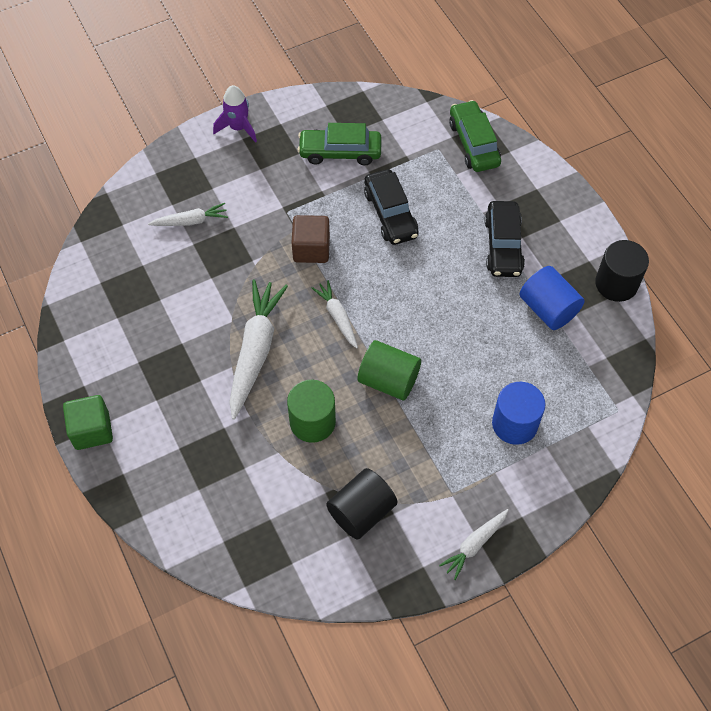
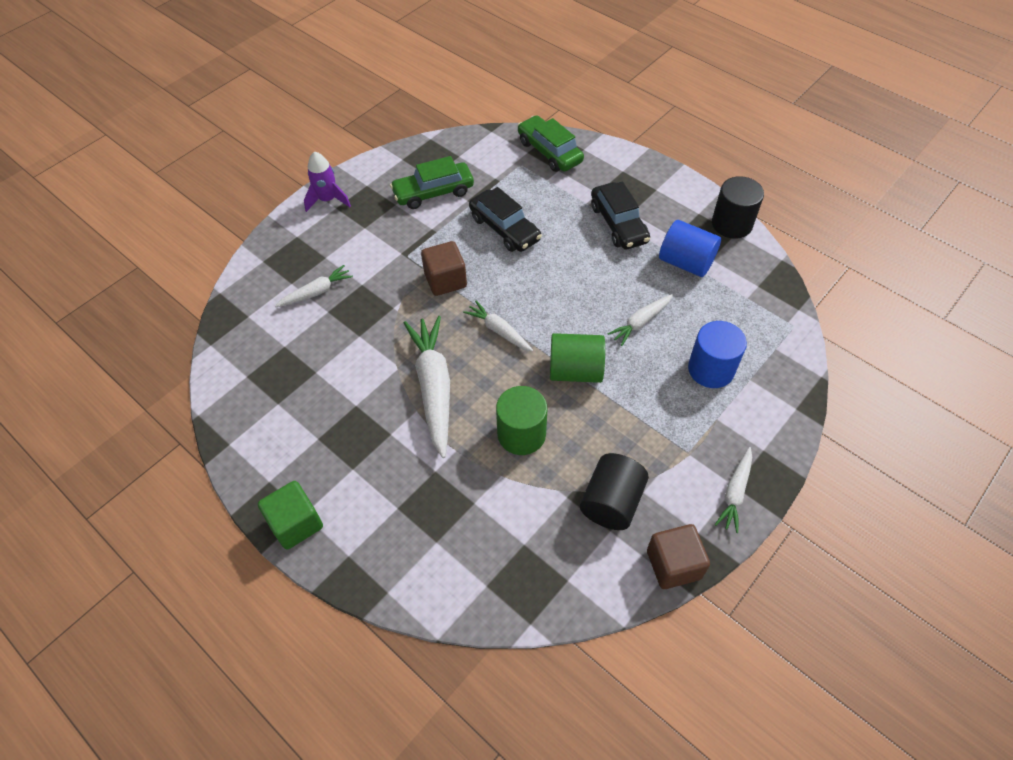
camera: 20 degrees left, 5 degrees down
(387, 585) = (673, 564): none -> brown cube
(472, 354) = (640, 322): none -> white carrot

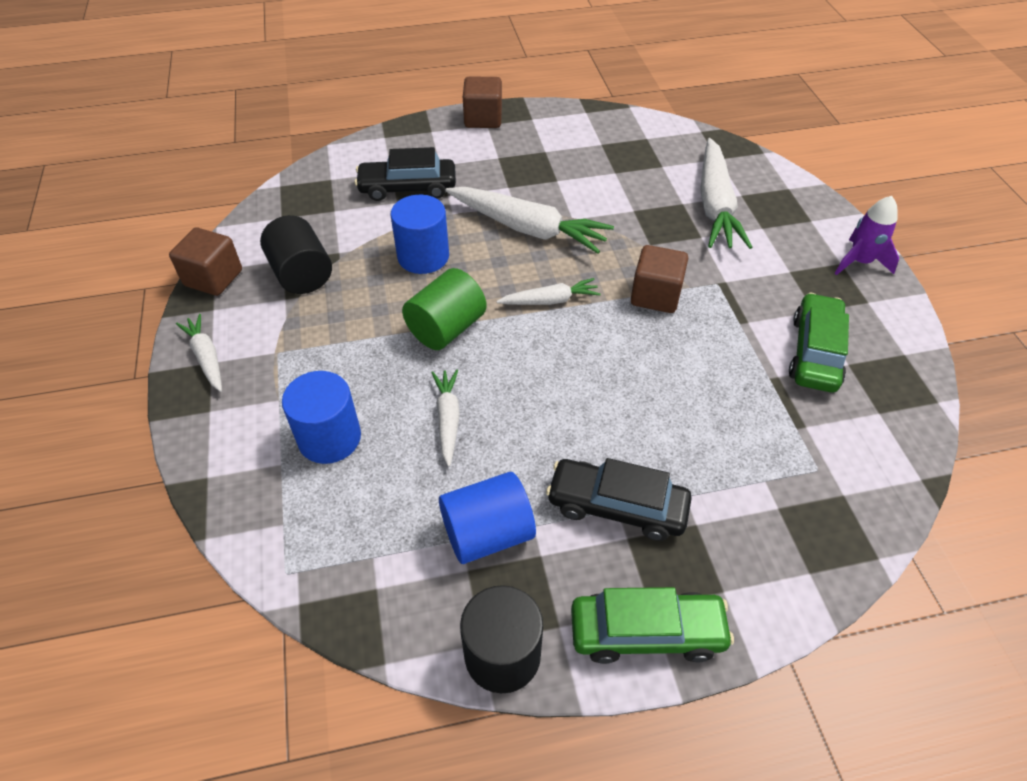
camera: 125 degrees right, 5 degrees down
(296, 523) = (483, 119): green cube -> brown cube
(316, 292) = (715, 205): white carrot -> white carrot, size x1.86
(504, 228) = (699, 384): black car -> black car (407, 188)
(521, 434) = (423, 256): green cylinder -> blue cylinder
(549, 151) = (828, 523): green car -> green car (646, 632)

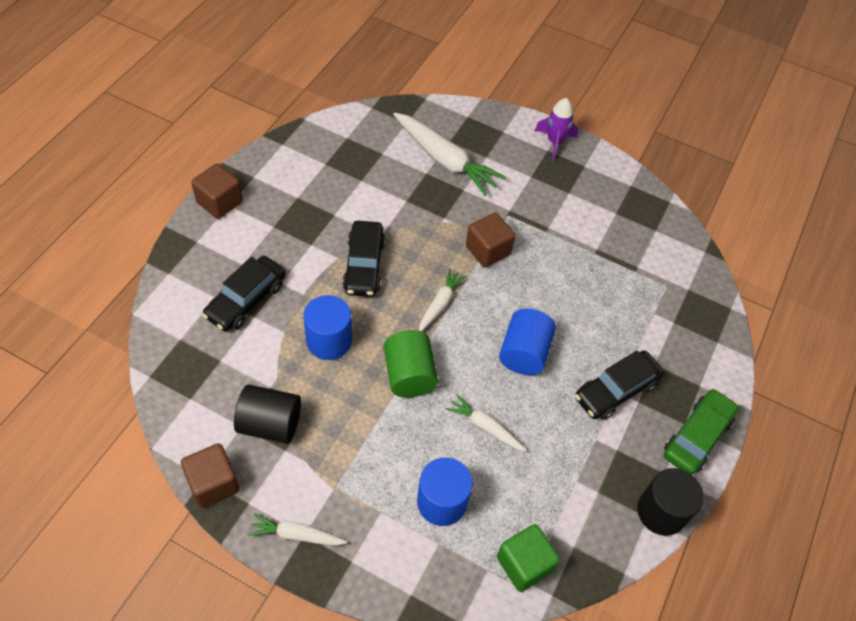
camera: 55 degrees left, 5 degrees up
(315, 553) = (524, 564): none -> green cube
(487, 533) = (583, 465): blue cylinder -> blue cylinder (524, 353)
(528, 228) = (364, 265): white carrot -> black car
(815, 352) = (596, 219): green car -> none

